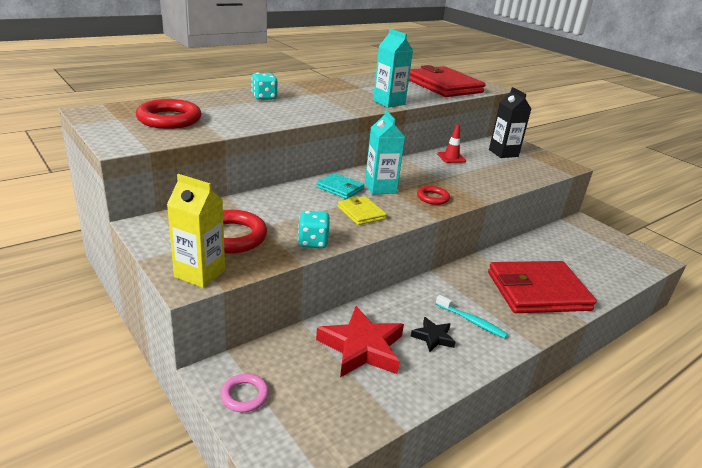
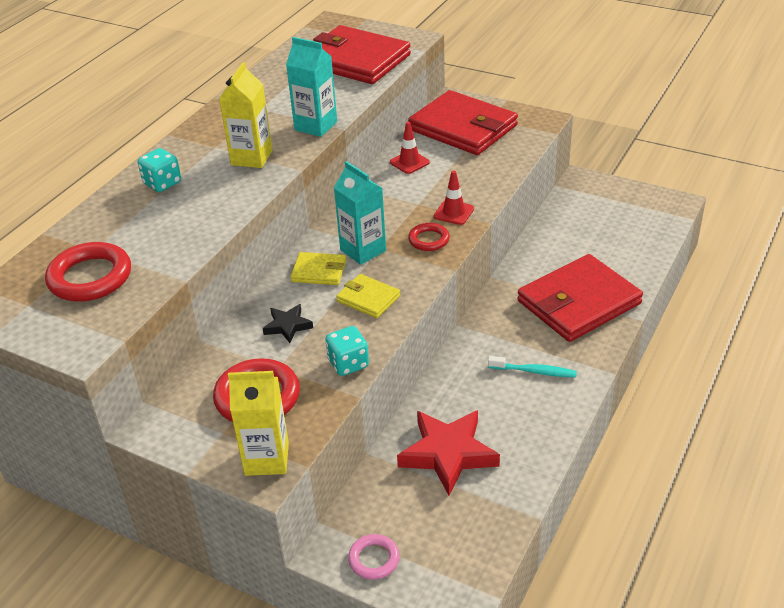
camera: 20 degrees left, 10 degrees up
(332, 103) = (251, 158): none -> yellow carton
(340, 188) = (319, 271): turquoise wallet -> yellow wallet
(433, 337) = (508, 409): black star -> black star (287, 326)
(463, 190) = (454, 212): none -> red traffic cone
(503, 153) = (463, 128): black carton -> red wallet

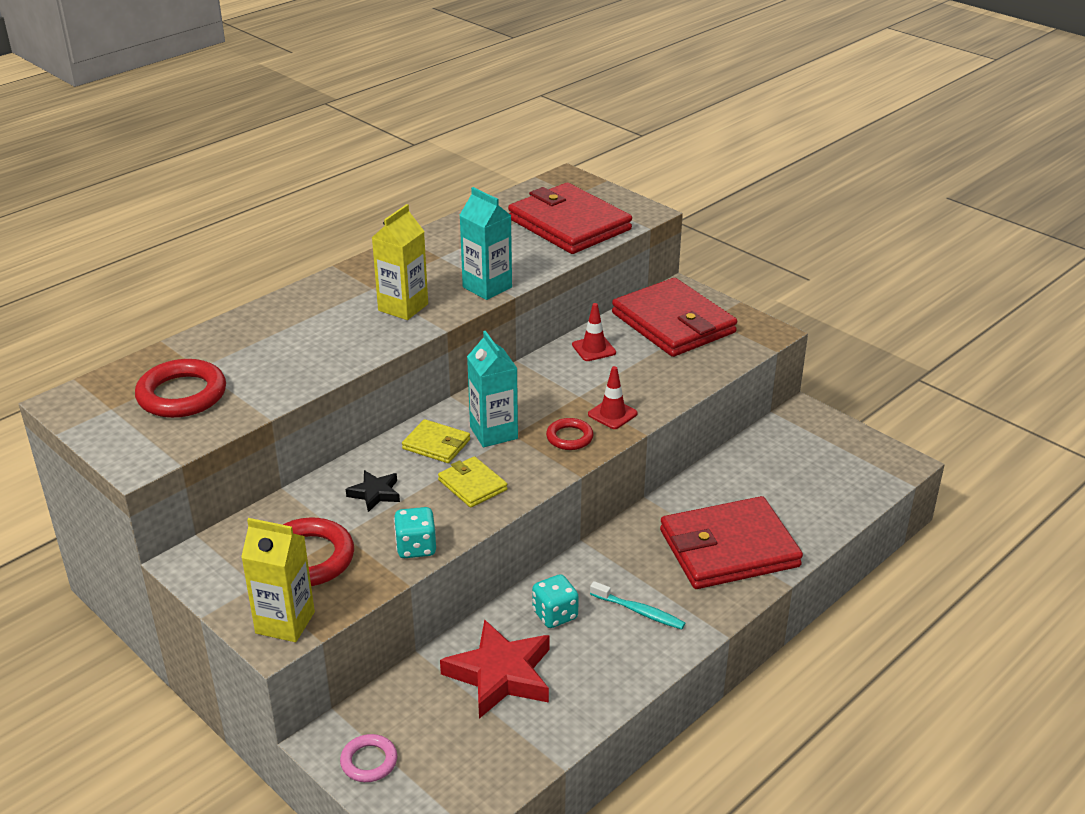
camera: 15 degrees right, 5 degrees down
(162, 183) = (300, 315): turquoise dice -> turquoise dice (555, 615)

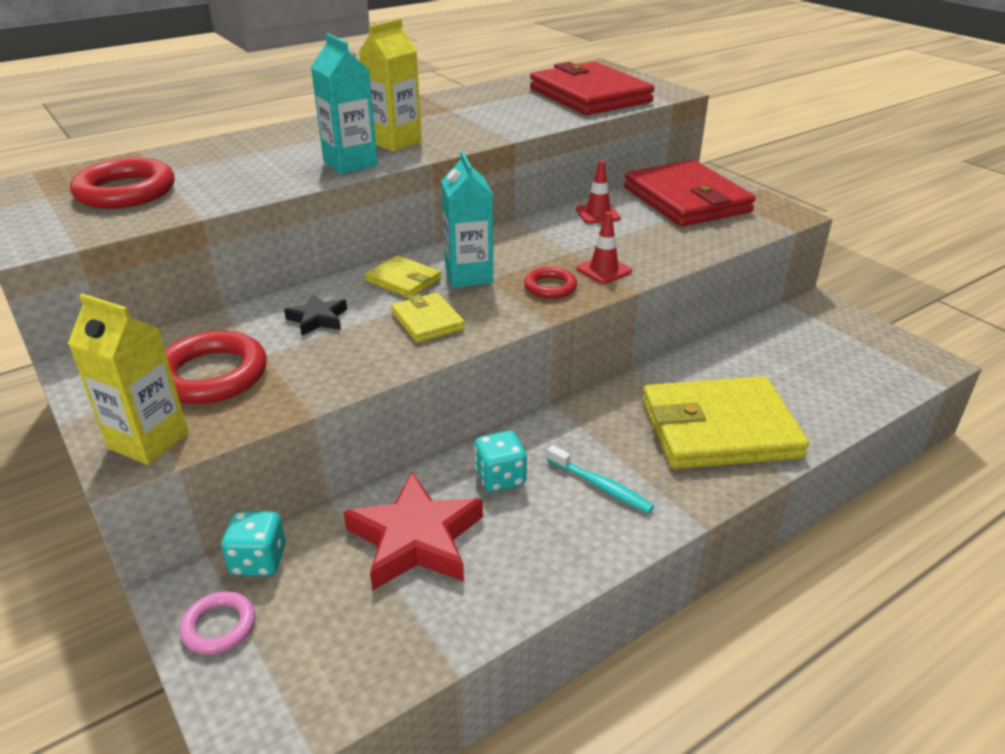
camera: 10 degrees right, 0 degrees up
(416, 547) = (338, 377): turquoise dice -> turquoise dice (258, 561)
(487, 287) = (488, 133): turquoise carton -> turquoise carton (350, 163)
(729, 548) = (719, 429): red wallet -> yellow wallet

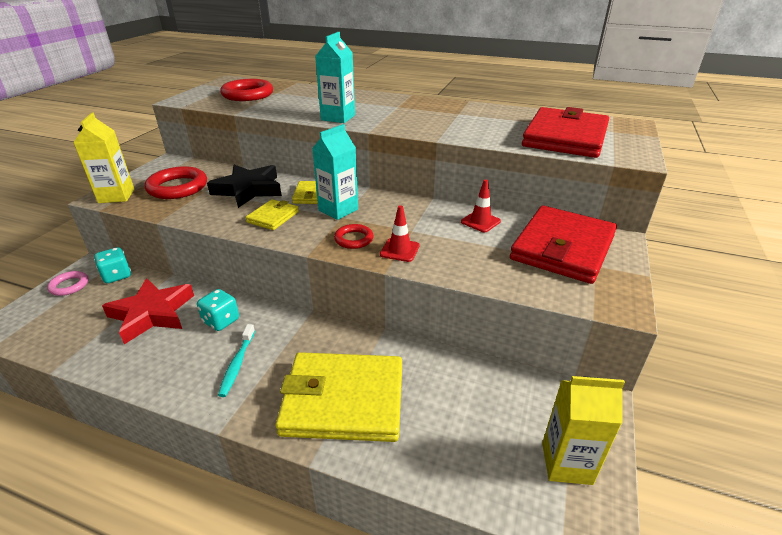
camera: 55 degrees right, 0 degrees up
(317, 319) = (248, 190): black star -> black star, size x1.95
(395, 142) = (384, 117): yellow carton -> yellow carton (566, 463)
(719, 429) = (343, 400): yellow wallet -> yellow wallet turned 45 degrees counterclockwise

